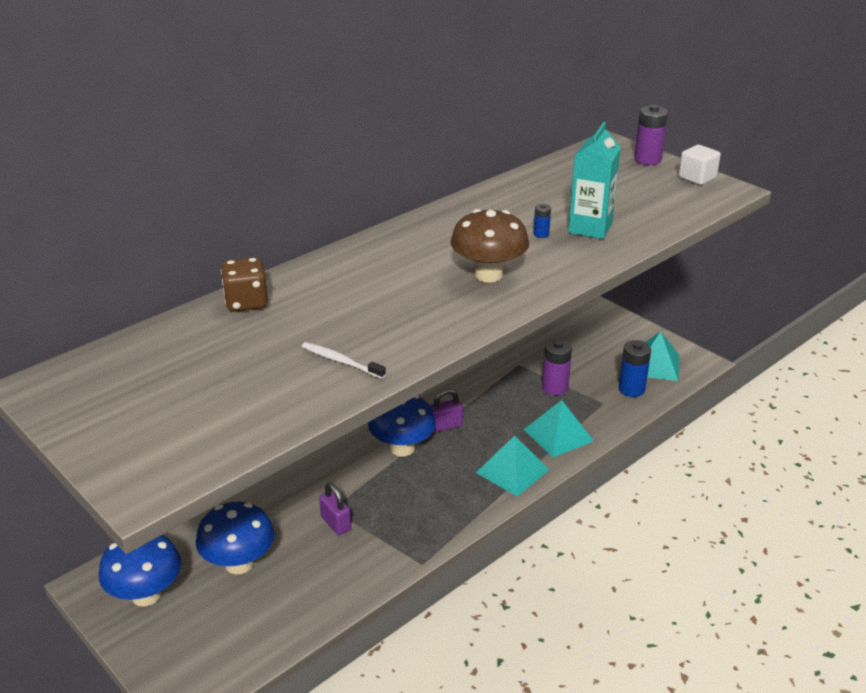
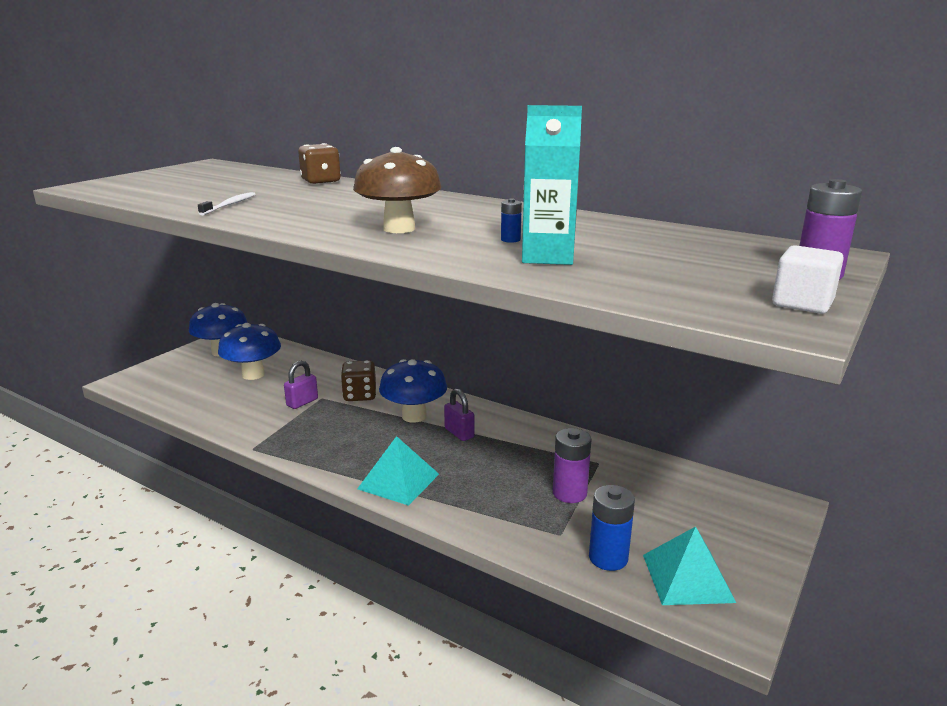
camera: 75 degrees right, 10 degrees down
(340, 480) = (360, 395): none -> brown dice
(558, 435) = (476, 505): turquoise pyramid -> none

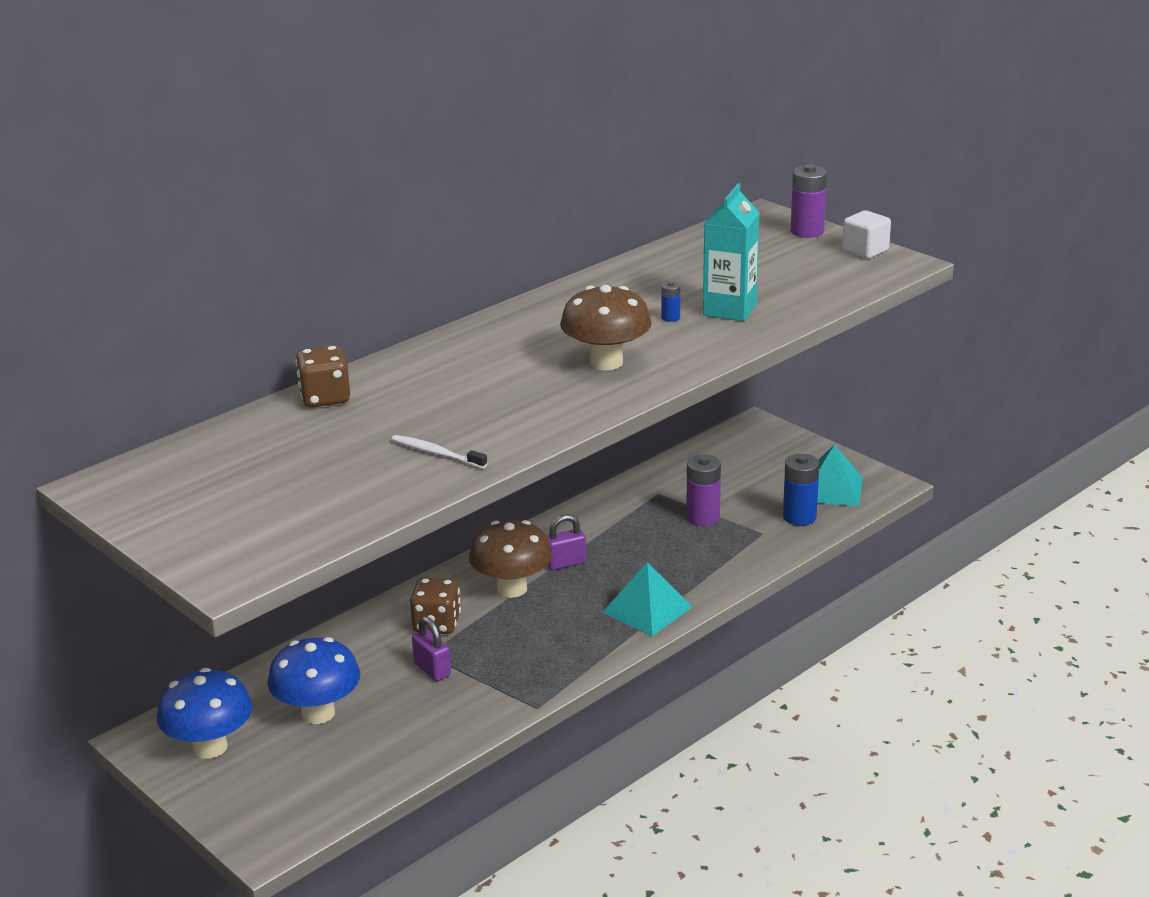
camera: 75 degrees left, 5 degrees up
(414, 416) = (512, 589): blue mushroom -> brown mushroom

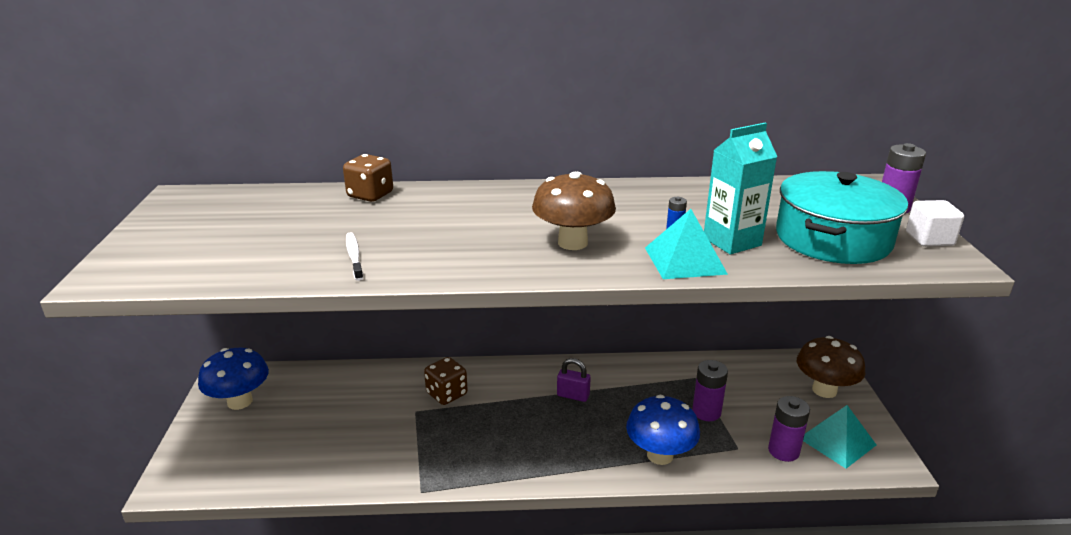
camera: 40 degrees right, 0 degrees up
(318, 713) = (312, 414): blue mushroom -> blue mushroom (660, 455)
(432, 670) = (403, 423): purple padlock -> none
(512, 589) = (519, 395): brown mushroom -> brown mushroom (824, 390)
(647, 609) = (582, 461): turquoise pyramid -> turquoise pyramid (685, 260)
(799, 277) = (833, 239): none -> turquoise pot
(799, 517) = (783, 451): blue battery -> purple battery

